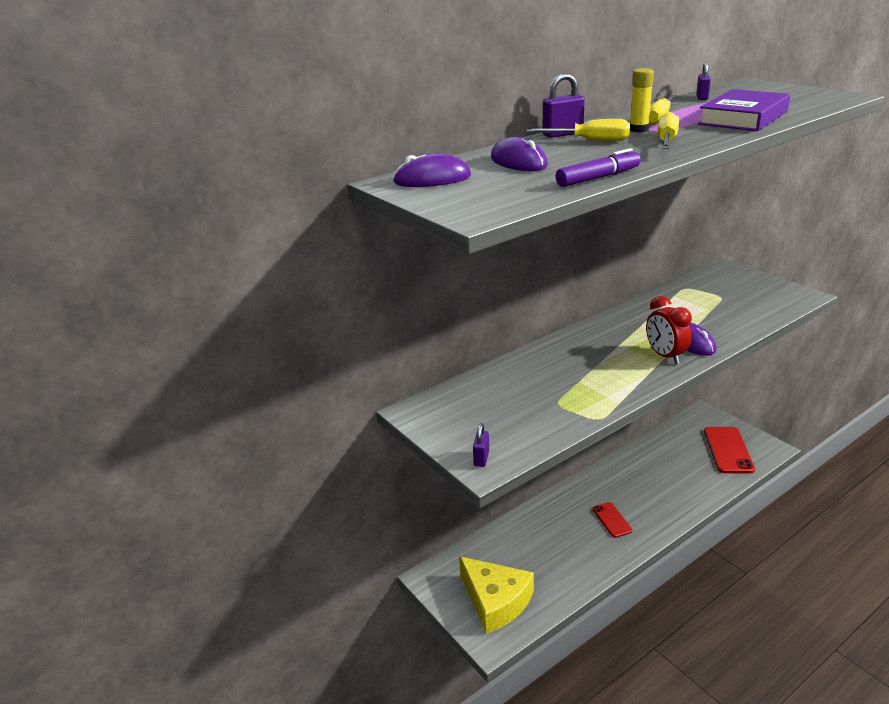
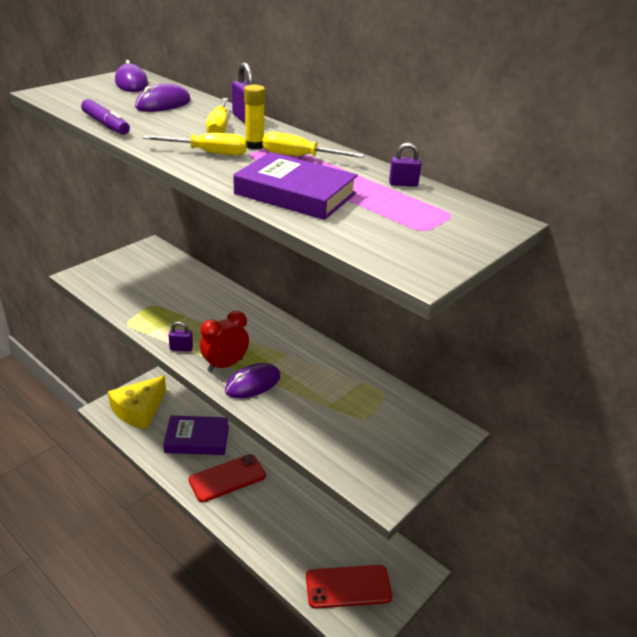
camera: 75 degrees right, 5 degrees up
(481, 458) = (88, 274): purple padlock -> purple padlock (181, 348)
(552, 544) = (197, 439): none -> purple book
(612, 520) = (227, 478): red phone -> red phone, size x1.72

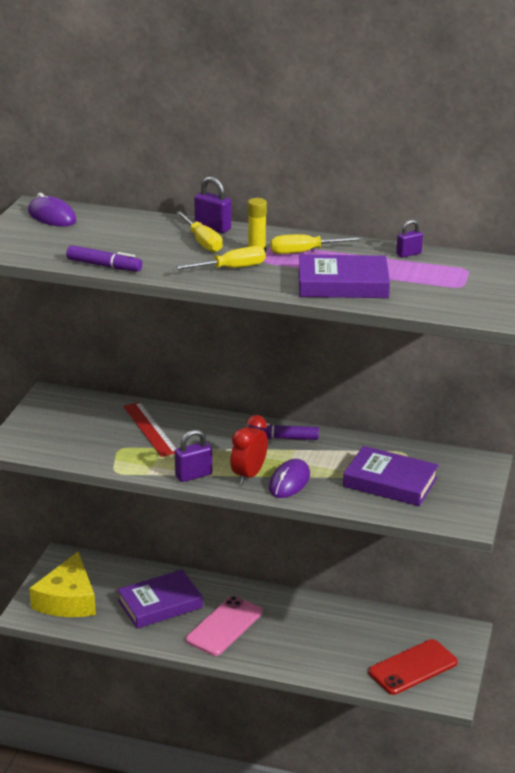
camera: 25 degrees left, 5 degrees down
(163, 104) = (119, 232): purple mouse -> none
(181, 348) = (193, 475): purple padlock -> purple padlock, size x1.51
(191, 297) = (150, 429): none -> red ruler
(227, 478) = (224, 626): red phone -> pink phone
(287, 340) = (283, 438): none -> purple marker
(343, 418) = (390, 482): none -> purple book

